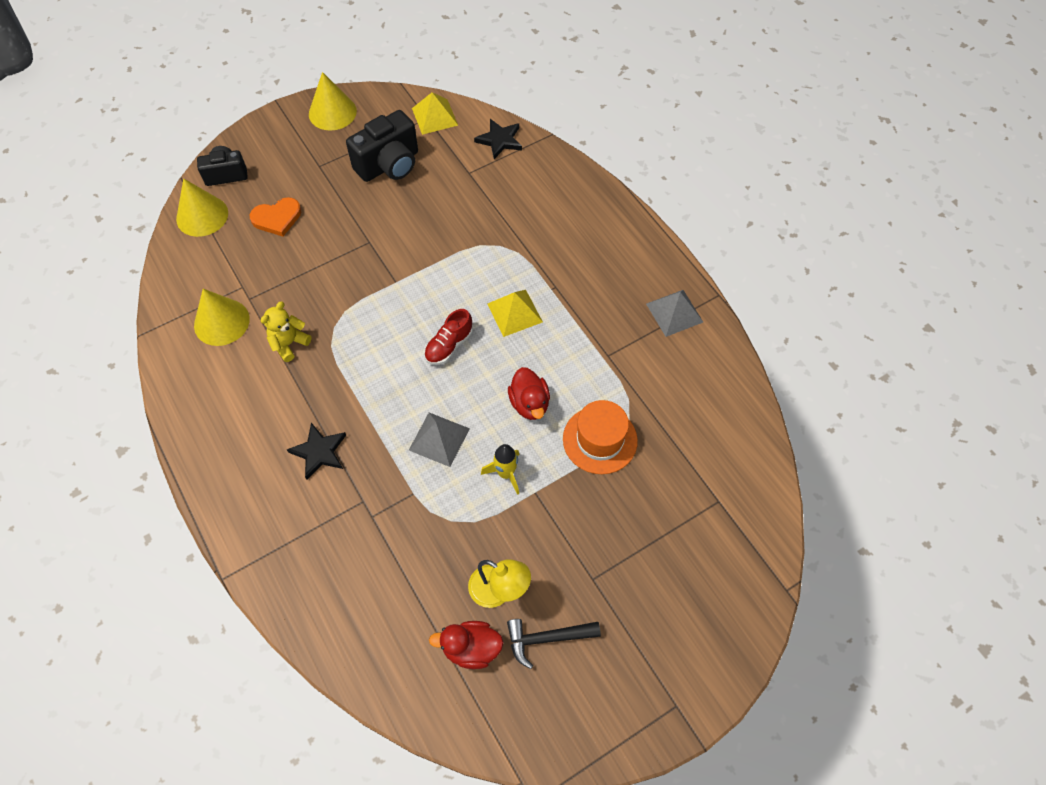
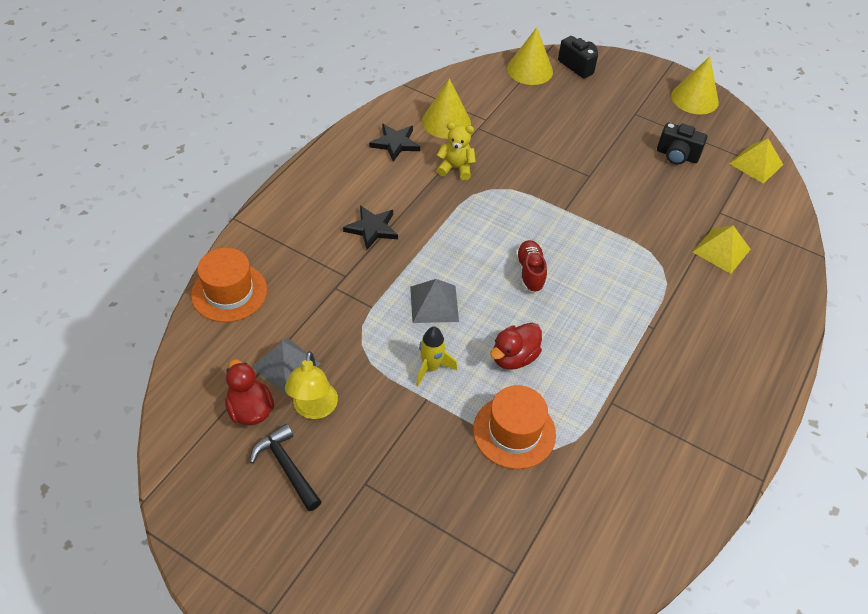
camera: 60 degrees right, 10 degrees down
(277, 218) = (563, 111): orange heart -> none
(320, 618) = (229, 292): none -> orange hat
(389, 165) = (677, 156): black camera -> black camera, size x0.63
(449, 345) = (530, 272): red shoe -> red shoe turned 75 degrees clockwise
(500, 140) = (776, 219): black star -> black star (395, 143)
(514, 312) = (600, 307): yellow pyramid -> yellow pyramid (721, 250)
(674, 312) = (706, 444): grey pyramid -> grey pyramid (286, 365)

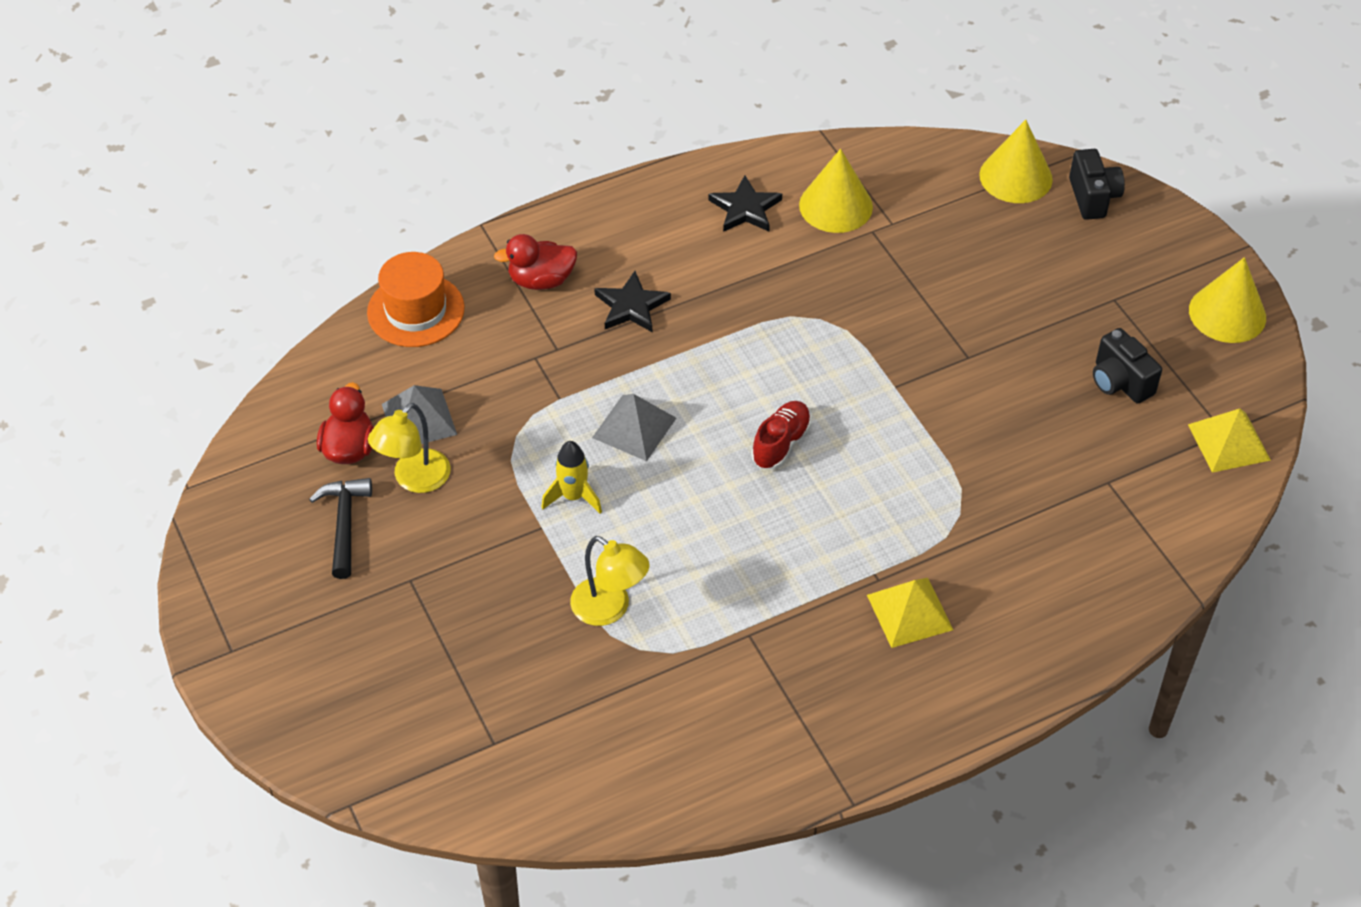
camera: 35 degrees right, 0 degrees up
(456, 168) = (797, 273): yellow teddy bear -> none
(514, 357) = (677, 531): red duck -> red duck (541, 280)
(514, 432) = (609, 609): orange hat -> yellow lamp
(721, 250) = (1061, 530): yellow pyramid -> yellow pyramid (910, 612)

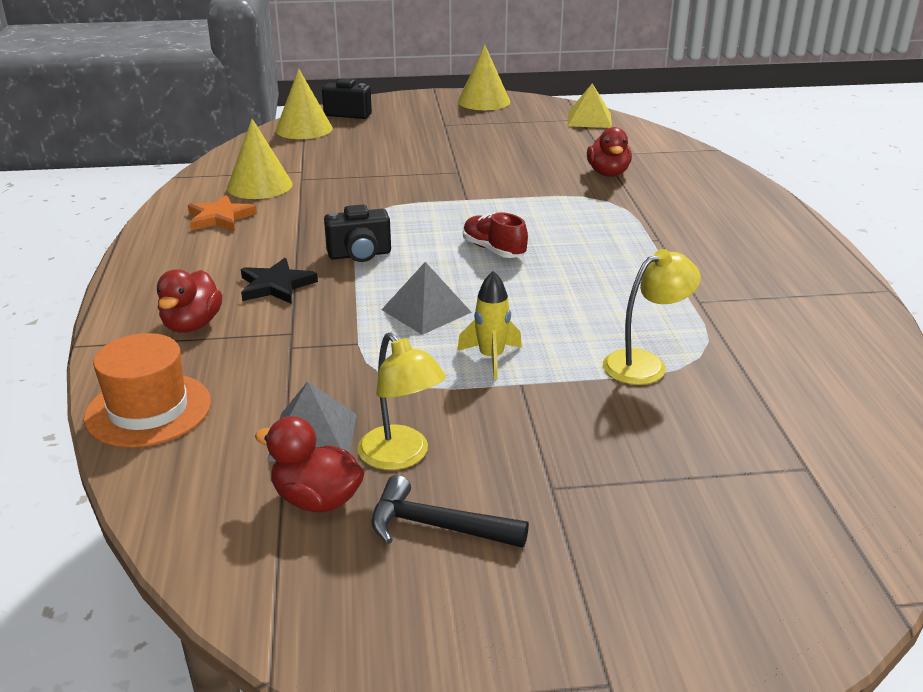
camera: 70 degrees left, 20 degrees down
(745, 209) = (220, 218): black star -> orange star
(910, 612) = (696, 234): yellow pyramid -> none
(1044, 499) = (608, 173): none -> red duck
(1120, 382) = (518, 135): black camera -> black camera (359, 255)

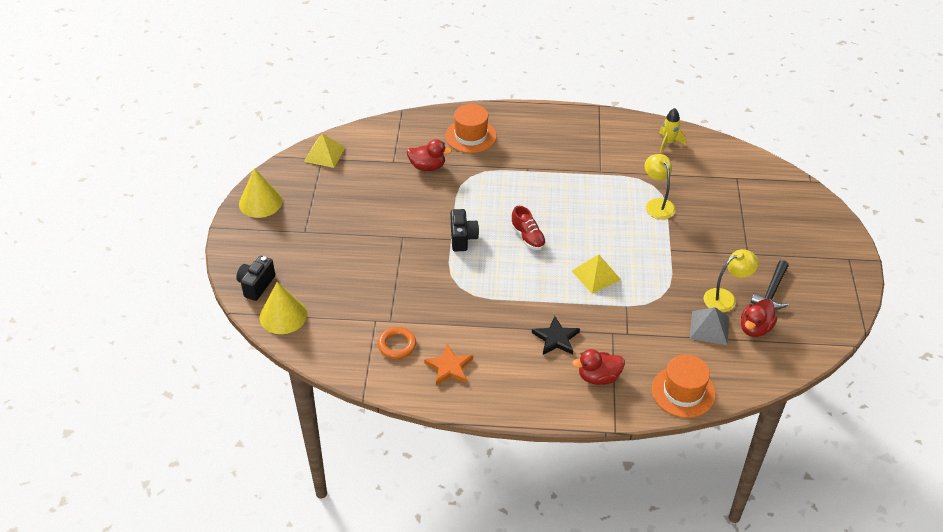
camera: 80 degrees left, 15 degrees up
(192, 325) = (598, 377): red duck -> red duck turned 150 degrees clockwise
(259, 185) = (397, 345): yellow cone -> orange ring
(359, 255) = (522, 297): black camera -> black camera (462, 238)
(426, 311) = (596, 275): grey pyramid -> yellow pyramid
(491, 358) = (647, 256): yellow rocket -> yellow rocket (668, 143)
(493, 250) = (528, 237): red shoe -> red shoe turned 90 degrees counterclockwise
(700, 194) = (471, 136): none -> orange hat

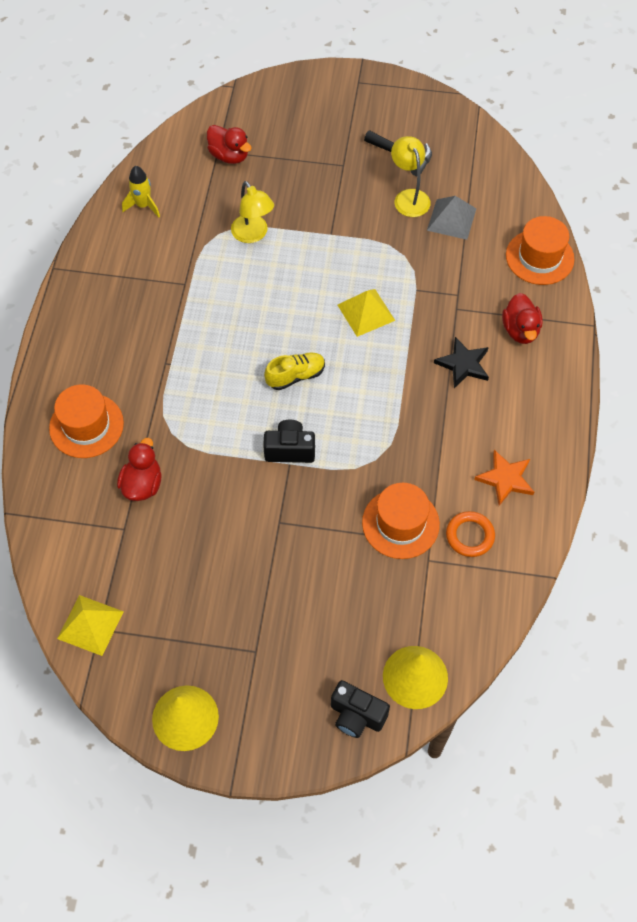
camera: 85 degrees left, 15 degrees up
(405, 303) = (400, 523): none -> orange hat
(528, 237) = (295, 376): red shoe -> yellow shoe
(657, 204) = (253, 234): yellow lamp -> yellow lamp turned 105 degrees counterclockwise
(755, 328) = (454, 180): red duck -> red duck (229, 156)

